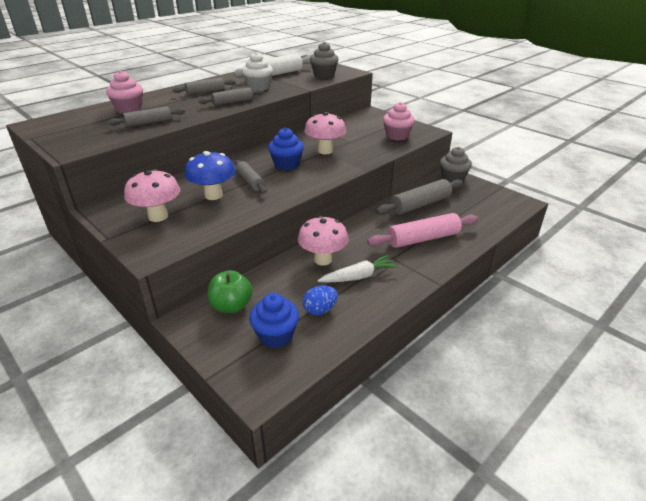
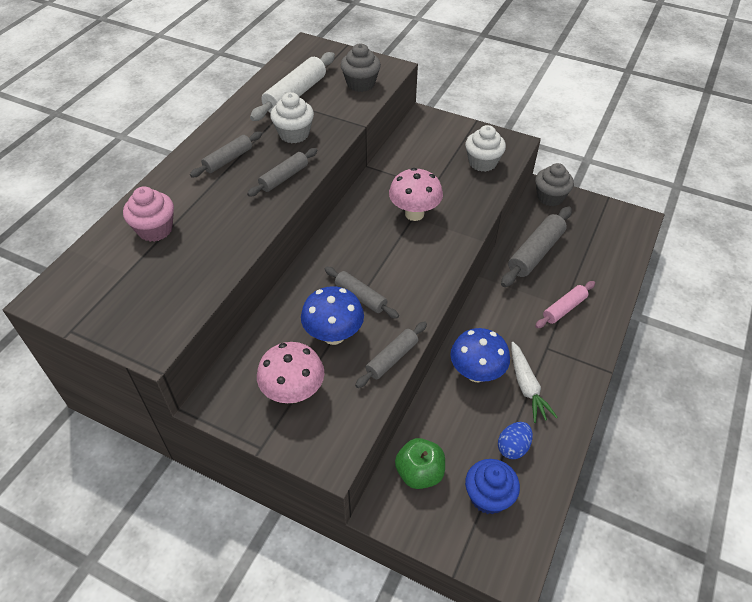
camera: 20 degrees left, 15 degrees up
(149, 122) = (208, 253): grey rolling pin -> grey rolling pin (392, 358)
(286, 165) = (384, 253): blue cupcake -> none
(323, 260) = (476, 373): pink mushroom -> blue mushroom
(359, 276) = (527, 387): white carrot -> white carrot turned 120 degrees clockwise
(397, 136) = (482, 162): pink cupcake -> white cupcake
(423, 239) = (564, 308): pink rolling pin -> pink rolling pin, size x0.62

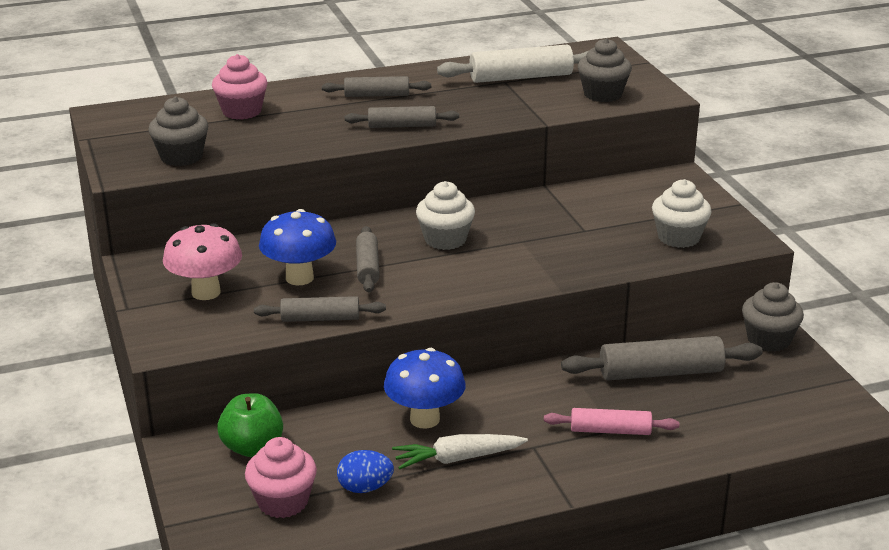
camera: 45 degrees right, 20 degrees down
(175, 300) = (181, 157): none -> grey cupcake
(294, 134) = (467, 102): white cupcake -> white cupcake (445, 239)
(414, 214) = (527, 239): pink mushroom -> none
(488, 496) = (283, 502): blue cupcake -> pink cupcake
(527, 387) = (457, 459): white carrot -> white carrot turned 45 degrees clockwise

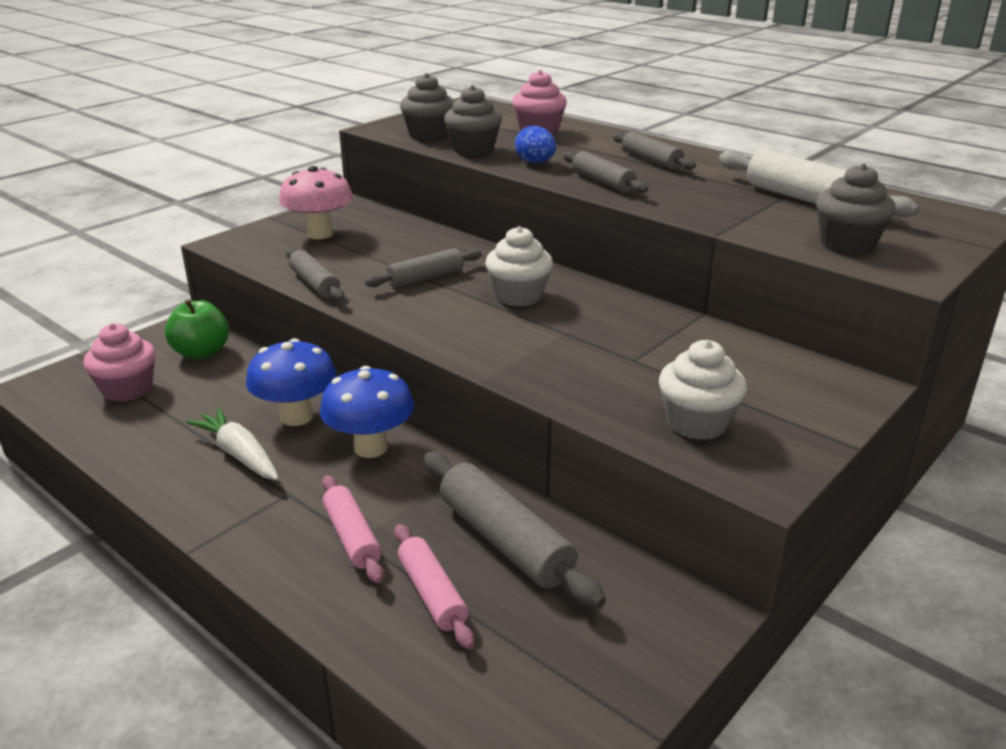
camera: 60 degrees right, 0 degrees up
(299, 278) = (377, 258): blue mushroom -> blue mushroom (370, 447)
(365, 488) = (166, 420): blue egg -> blue egg (535, 163)
(693, 415) = (432, 594): none -> pink rolling pin
(768, 340) = (673, 615): grey cupcake -> grey cupcake (473, 150)

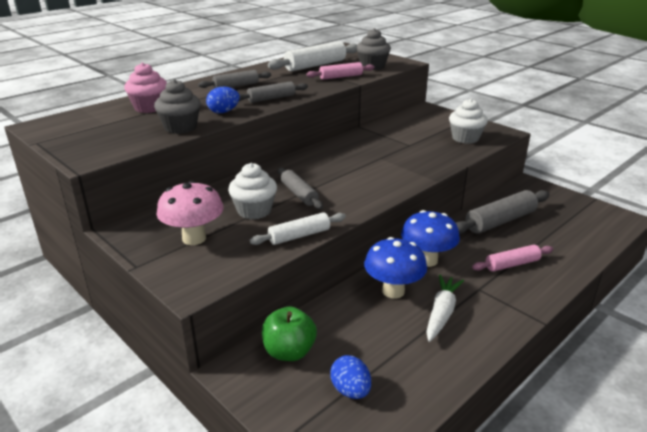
camera: 85 degrees left, 0 degrees up
(127, 389) = (350, 390): pink cupcake -> blue egg
(239, 454) = (441, 313): white carrot -> white carrot turned 150 degrees clockwise
(315, 284) = (299, 236): grey rolling pin -> white rolling pin
(428, 135) = (127, 141): grey cupcake -> none
(432, 594) = (544, 241): pink rolling pin -> pink rolling pin (341, 77)
(518, 296) = (333, 167): white cupcake -> white cupcake (254, 211)

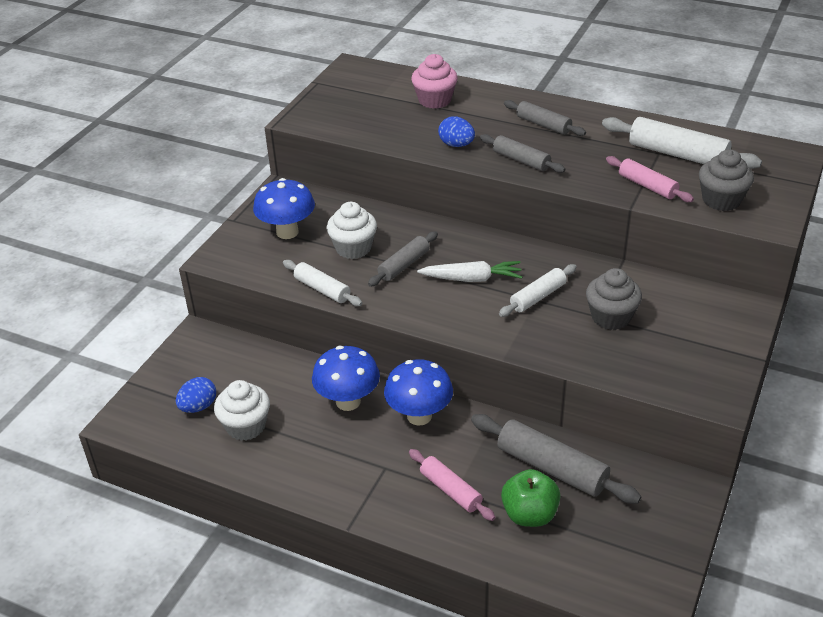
camera: 70 degrees right, 10 degrees up
(180, 127) = (397, 136): grey cupcake -> grey cupcake (611, 317)
(194, 238) = (287, 232): pink mushroom -> blue mushroom
(289, 352) = (231, 358): green apple -> green apple (529, 514)
(378, 156) = (538, 297): none -> white rolling pin
(441, 313) = (328, 444): white carrot -> white carrot (472, 279)
(465, 138) = (661, 362): white cupcake -> white cupcake (246, 426)

